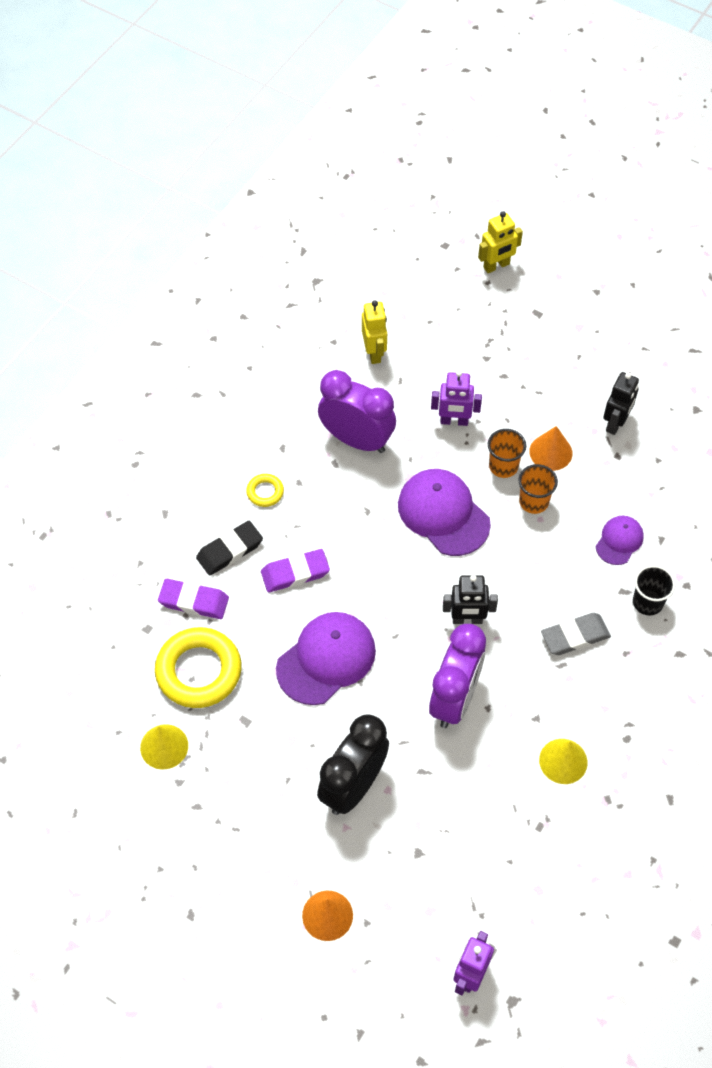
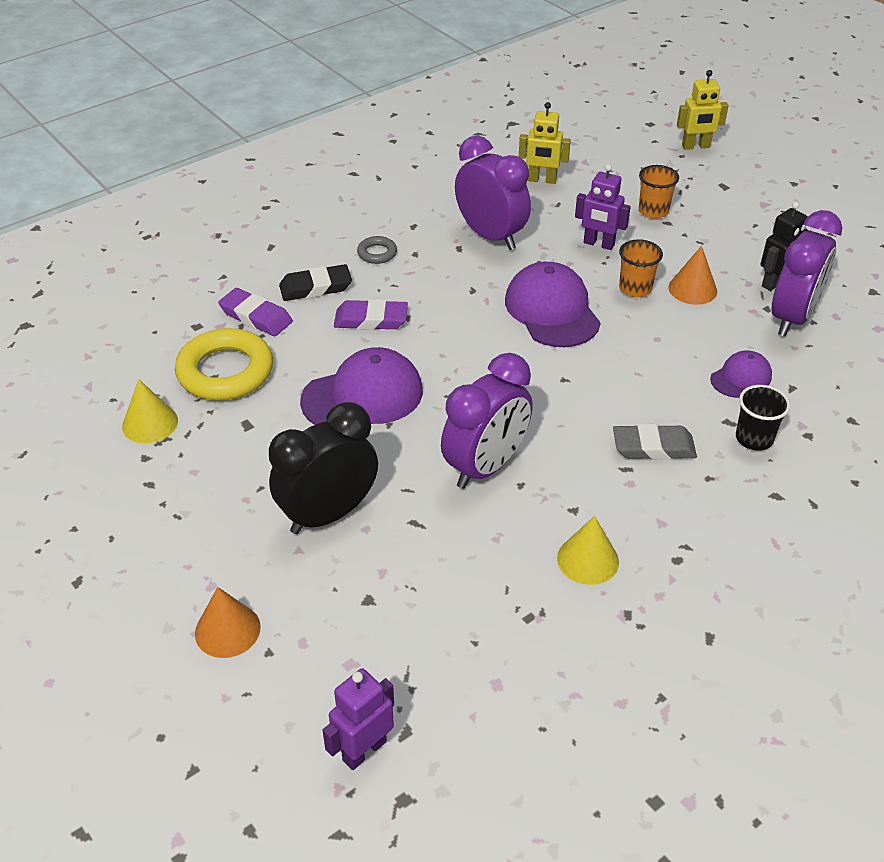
camera: 20 degrees right, 15 degrees down
(265, 492) = (377, 253): yellow ring -> grey ring
(374, 353) = (542, 180): yellow robot -> yellow robot turned 90 degrees clockwise
(467, 620) = (535, 401): black robot -> none
(533, 502) = (656, 323): orange cup -> orange cup (653, 211)
(640, 461) = (792, 318): none -> purple clock

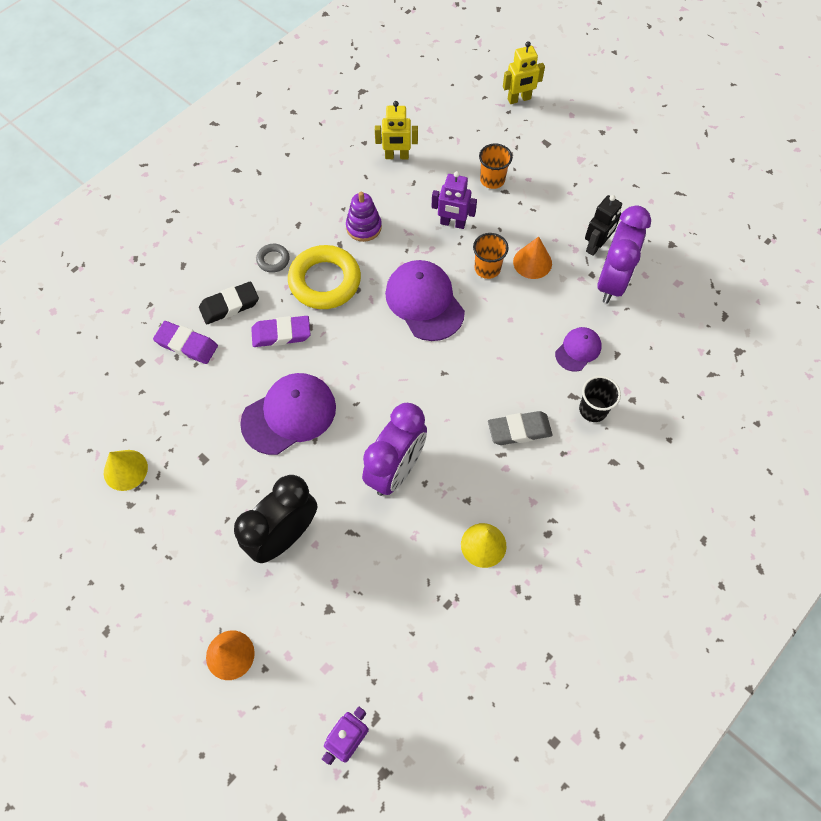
camera: 10 degrees left, 20 degrees up
(225, 372) = (174, 407): yellow ring -> yellow ring (325, 281)
(491, 236) = (364, 227): purple clock -> purple stacking toy

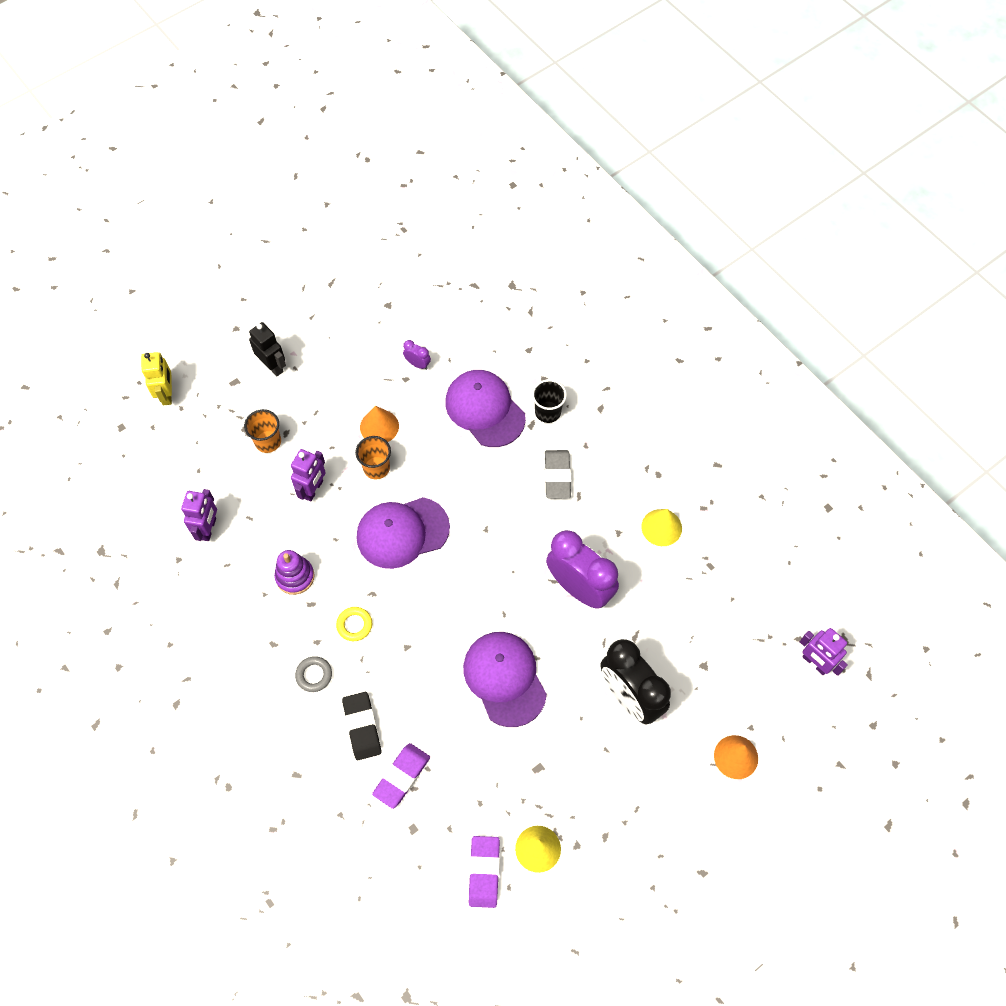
camera: 80 degrees left, 0 degrees up
(281, 334) = (409, 676): purple eraser -> purple eraser (484, 872)
(325, 281) = (354, 625): yellow ring -> yellow ring, size x0.46
(396, 156) = (208, 529): yellow robot -> purple robot
(578, 350) = (485, 409): purple cap -> purple cap, size x1.83
(596, 246) = (374, 367): black robot -> black robot (273, 366)
(612, 282) = (417, 364): purple clock -> purple clock, size x0.41

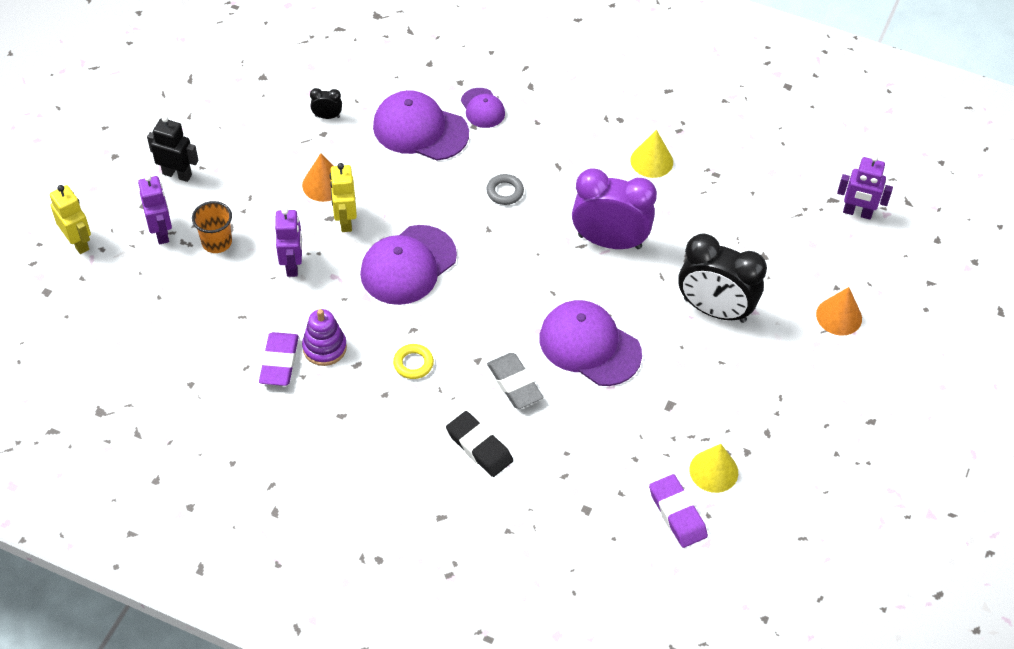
camera: 30 degrees left, 10 degrees down
(208, 529) = (205, 344): purple robot -> purple robot (162, 232)
(314, 675) = (401, 424): grey ring -> grey ring (505, 192)
(376, 468) = (345, 221): orange cup -> yellow robot
(401, 776) = (546, 471): purple eraser -> purple eraser (279, 362)
(417, 364) = (327, 116): purple clock -> black clock
(548, 412) = (482, 108): black cup -> purple cap
(557, 476) = (527, 158): grey eraser -> grey eraser (514, 384)

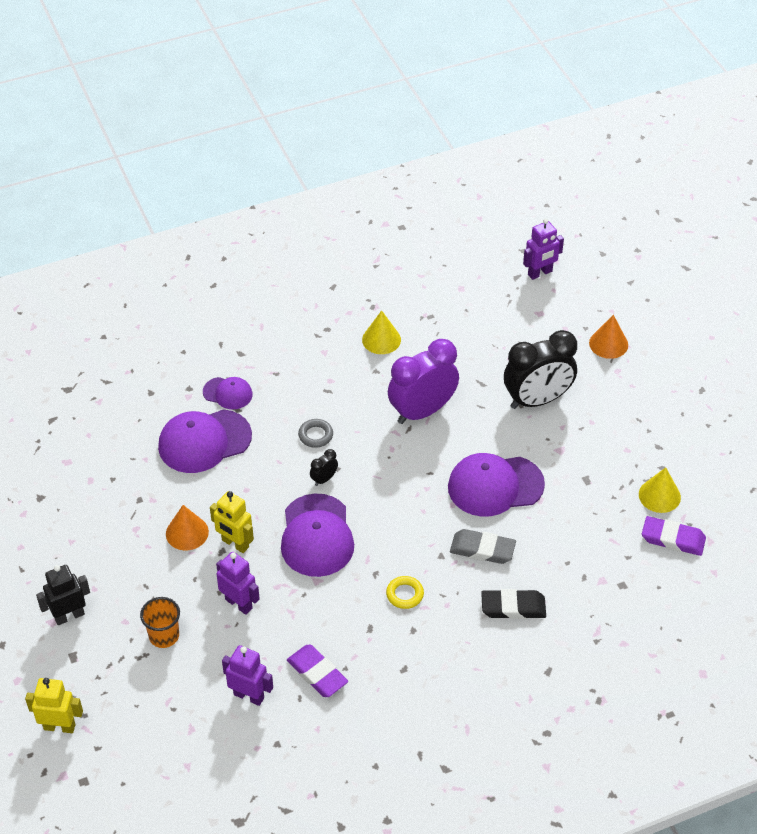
camera: 45 degrees left, 5 degrees down
(162, 232) = (114, 664): purple robot -> purple robot (249, 696)
(324, 348) = (334, 637): purple stacking toy -> none
(327, 116) = (126, 486): black clock -> black clock (324, 479)

